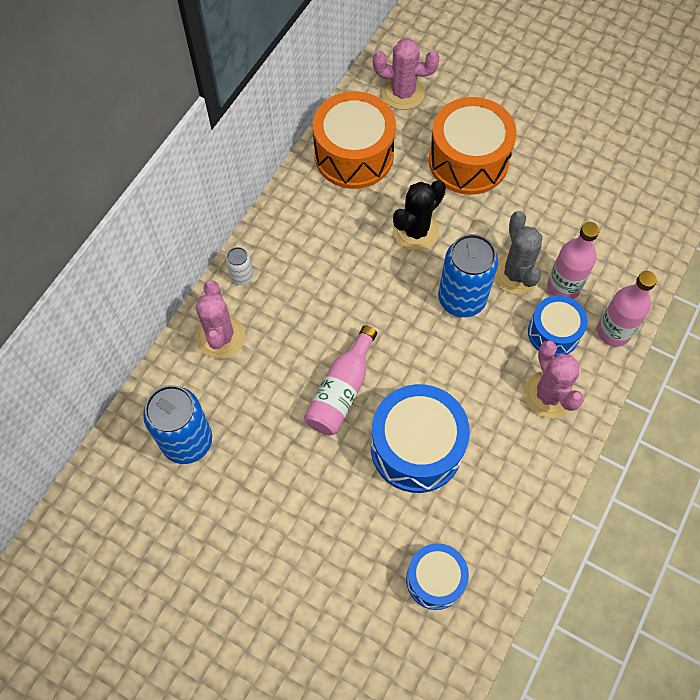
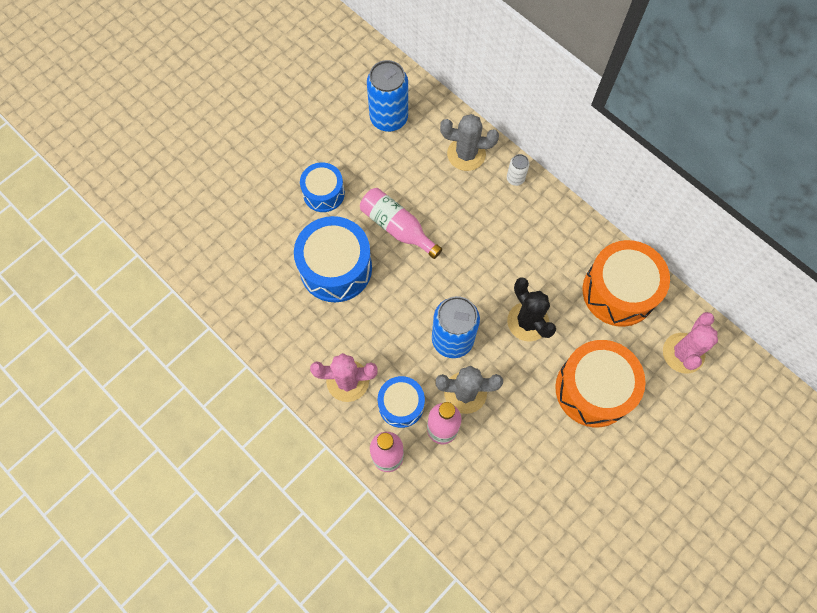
camera: 105 degrees right, 5 degrees up
(220, 337) = (466, 154): pink cactus -> grey cactus
(435, 579) = (236, 253): blue drum -> blue drum (323, 193)

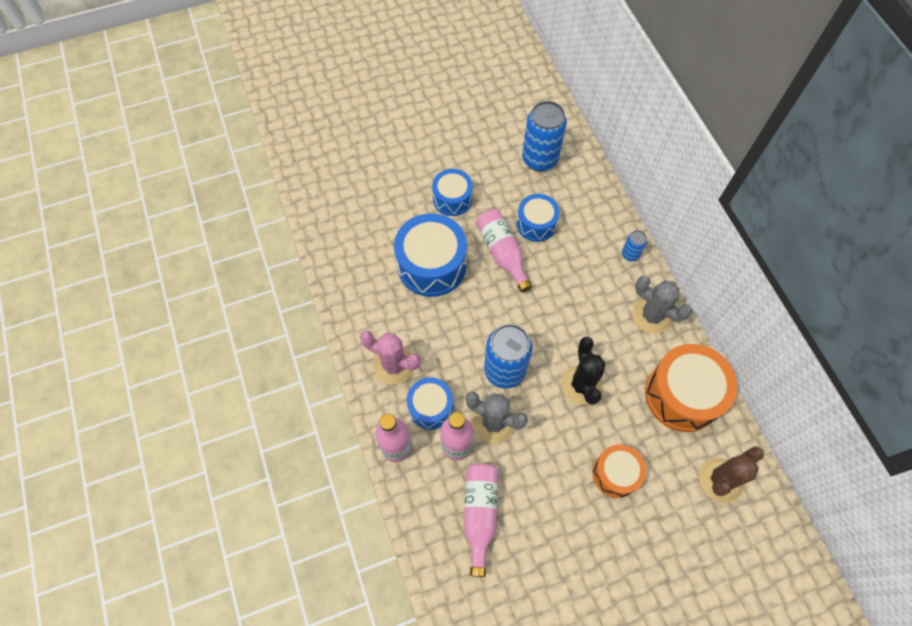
camera: 25 degrees right, 5 degrees down
(415, 185) = (536, 224): none -> blue drum
(466, 154) = (594, 216): grey cactus -> grey cactus (652, 315)
(492, 481) = (480, 514): none -> pink bottle
(515, 178) = (630, 254): white can -> blue can
(593, 389) = (615, 474): orange drum -> orange drum, size x0.59
(683, 353) = (720, 480): pink cactus -> brown cactus

